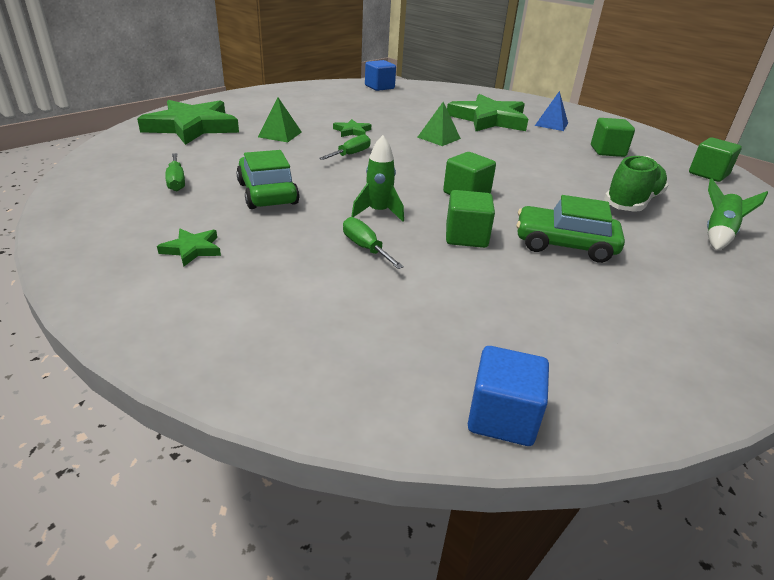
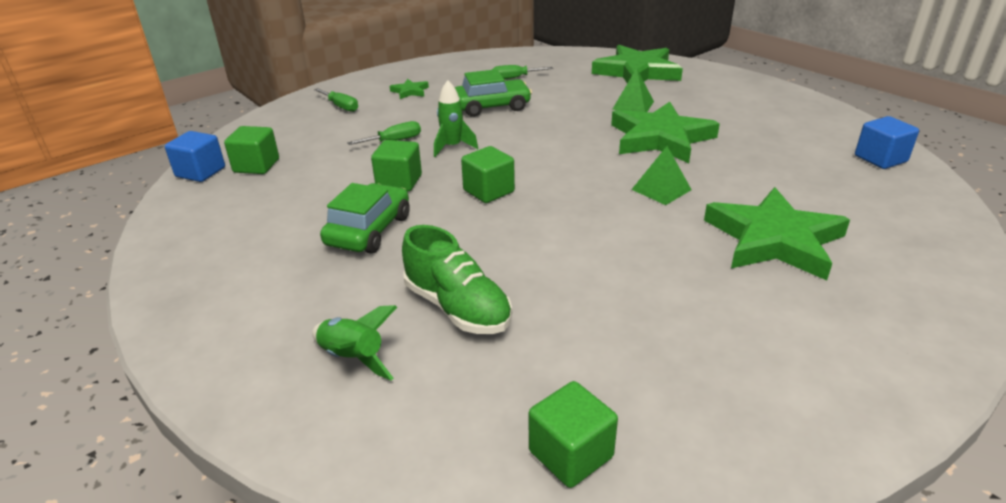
camera: 100 degrees right, 0 degrees up
(351, 154) = (586, 137): green screwdriver -> green screwdriver (341, 107)
(352, 131) = (660, 138): green star -> green star, size x2.34
(551, 124) = (790, 306): blue pyramid -> none
(607, 151) = (660, 342): green cube -> green cube (256, 166)

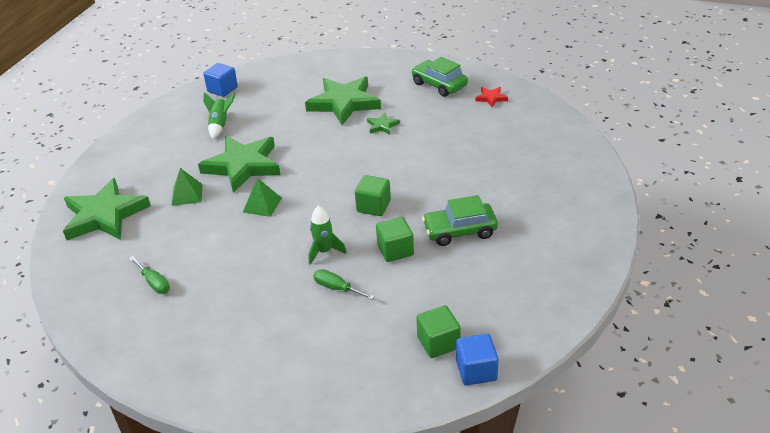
camera: 120 degrees left, 5 degrees up
(341, 107) = (292, 367): green screwdriver -> none
(353, 358) = (550, 180): green rocket -> green rocket (220, 125)
(410, 91) = (226, 338): green star -> green star (382, 126)
(457, 308) = (488, 168): green shoe -> none
(492, 107) = (233, 266): green car -> green car (439, 85)
(570, 454) = (531, 112): green cube -> none
(661, 189) = (317, 146): green pyramid -> green pyramid (262, 205)
(676, 420) = (491, 98): none -> red star

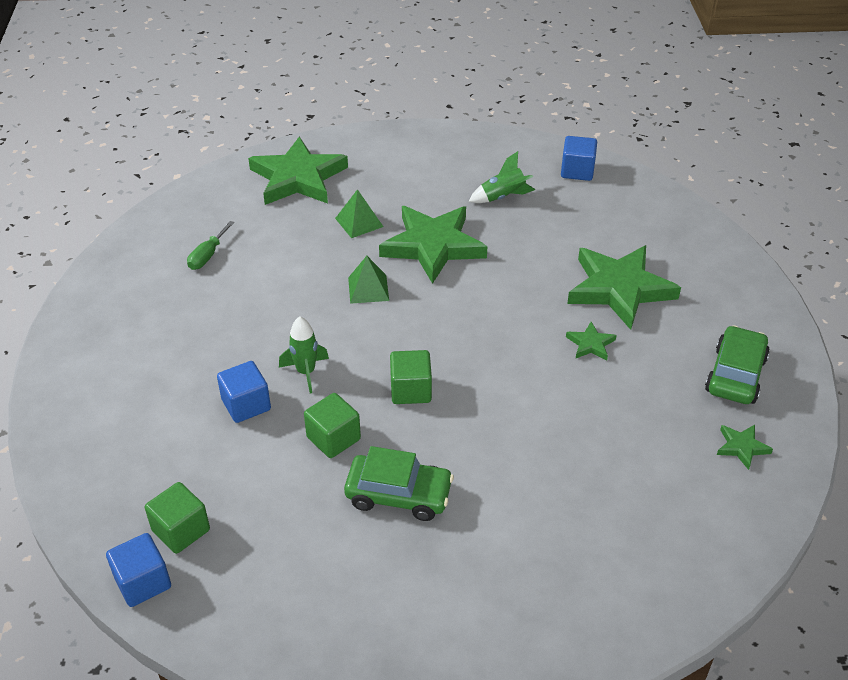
camera: 65 degrees right, 5 degrees up
(337, 288) = (246, 405): green screwdriver -> blue cube
(460, 231) = (398, 495): green car -> green car turned 135 degrees clockwise
(491, 98) = (741, 447): red star -> green star

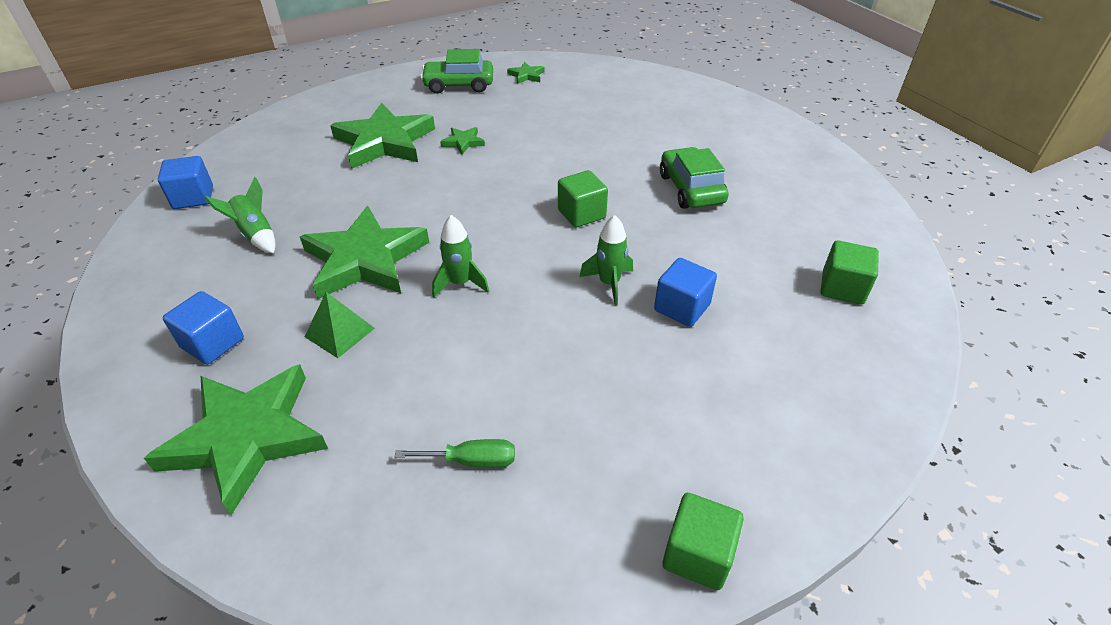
camera: 115 degrees left, 0 degrees up
(143, 582) = (905, 287): blue cube -> blue cube (213, 343)
(333, 438) = (670, 238): green cube -> green cube (697, 554)
(368, 289) = (460, 283): green pyramid -> green rocket

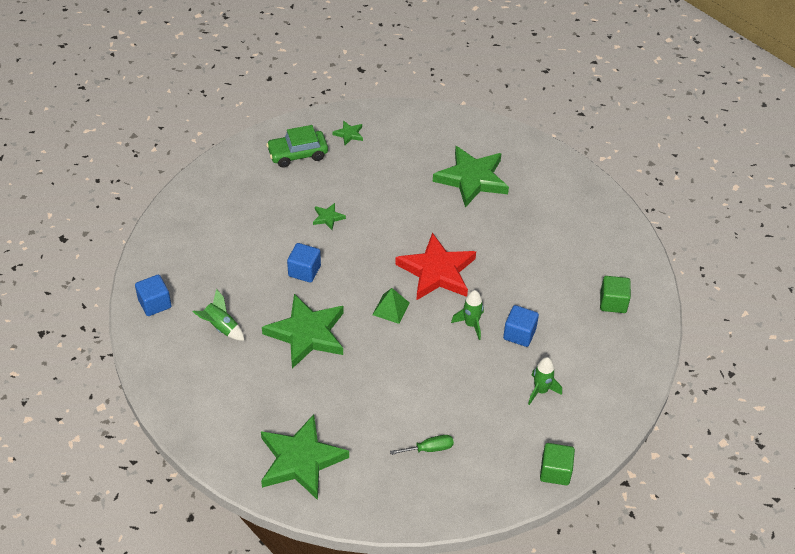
camera: 15 degrees left, 5 degrees up
(213, 343) = (244, 410): blue cube -> blue cube (304, 271)
(339, 332) = (318, 388): green pyramid -> green pyramid (391, 308)
(385, 142) = (268, 227): green star -> green star (472, 179)
(460, 283) = (377, 341): green rocket -> green rocket (541, 391)
(581, 214) = (437, 271): green cube -> red star
(691, 189) = (506, 236): green car -> none

